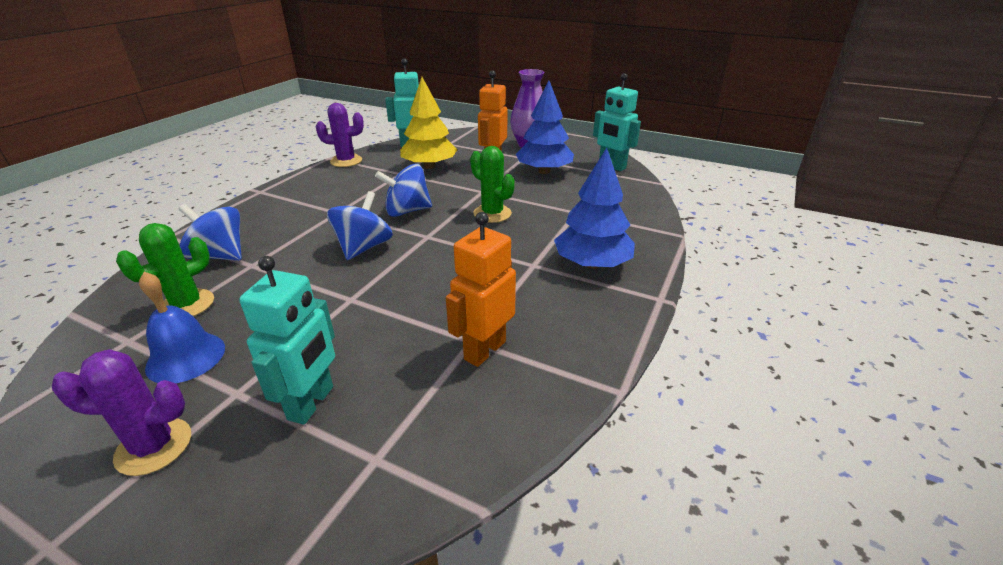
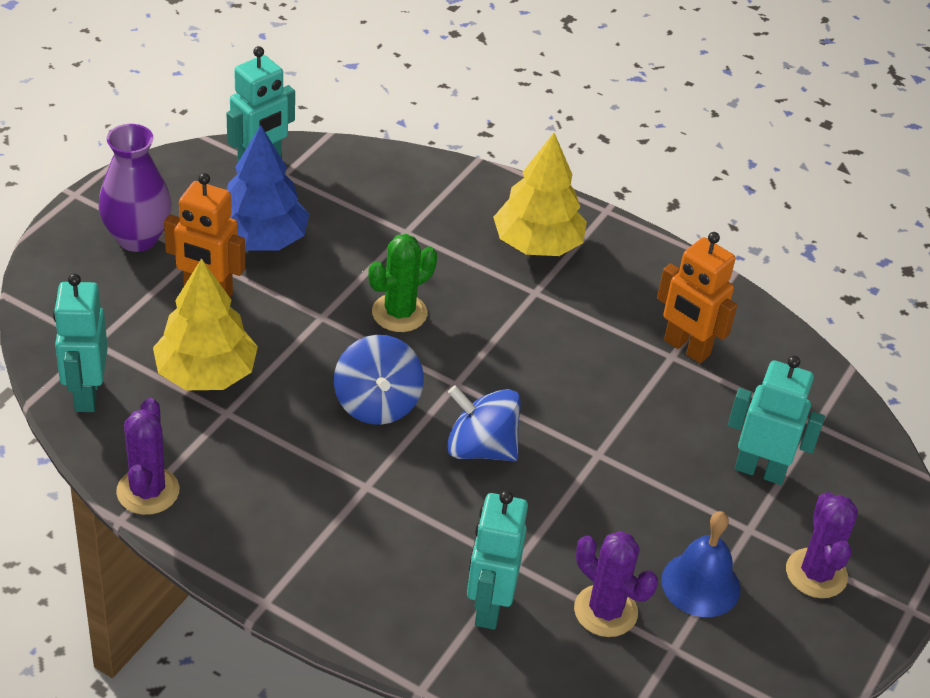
camera: 90 degrees left, 10 degrees up
(187, 305) = (605, 611): green cactus -> purple cactus
(219, 256) = (488, 606): blue spinning top -> turquoise robot
(592, 264) = (537, 244): blue tree -> yellow tree

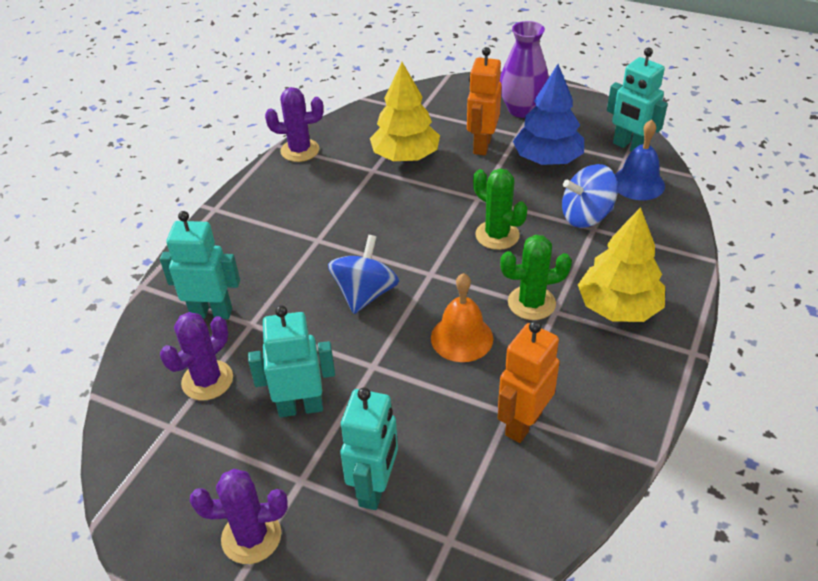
camera: 90 degrees right, 0 degrees up
(86, 394) = (374, 115): turquoise robot -> turquoise robot (300, 407)
(377, 403) = (398, 235): blue spinning top -> blue spinning top (586, 216)
(520, 307) = (531, 303): none -> green cactus
(565, 373) = (462, 338): none -> orange bell
(700, 584) = (236, 443): blue bell -> blue bell (638, 183)

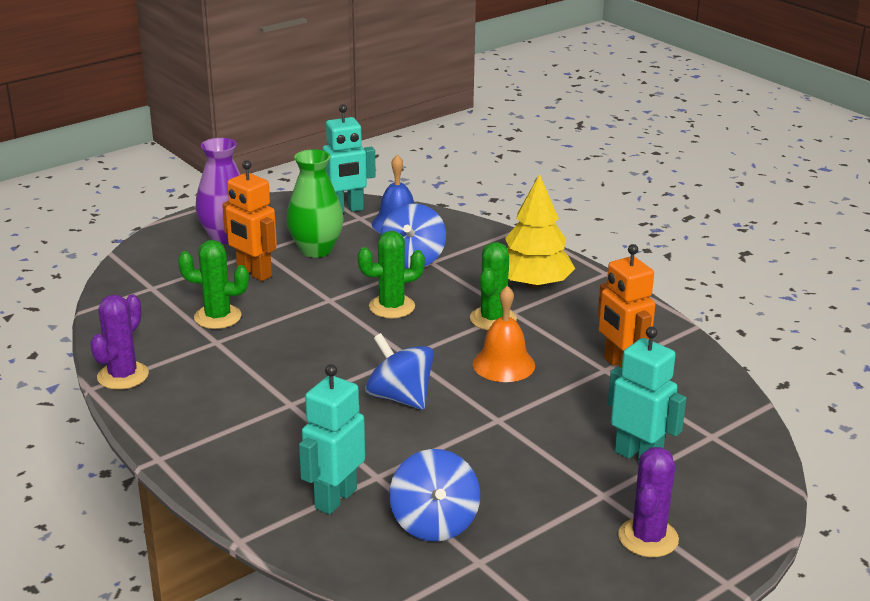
camera: 65 degrees left, 15 degrees down
(207, 380) = (434, 523): purple cactus -> blue spinning top
(300, 407) = (516, 473): turquoise robot -> none
(405, 156) = (217, 317): yellow tree -> green cactus
(547, 159) = (316, 250): blue tree -> green vase

